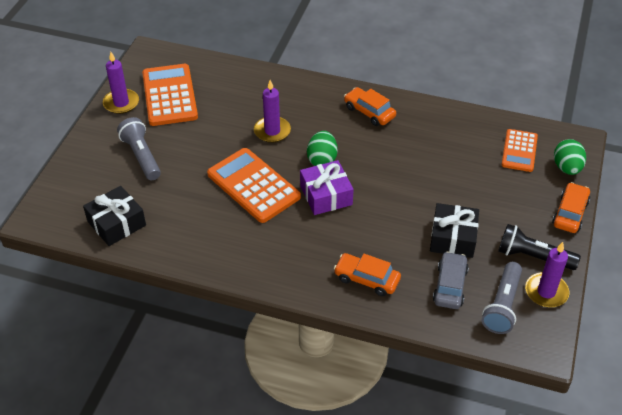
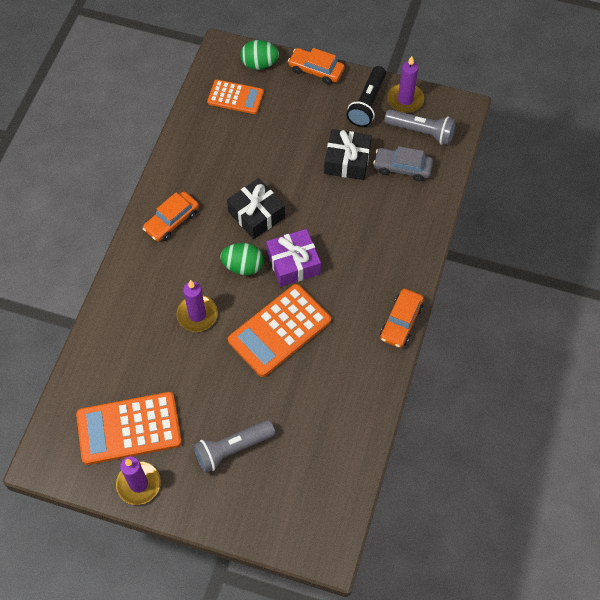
camera: 90 degrees left, 15 degrees up
(116, 223) = (334, 463): black gift -> black gift (256, 214)
(367, 279) = (398, 231): orange car -> orange car (401, 322)

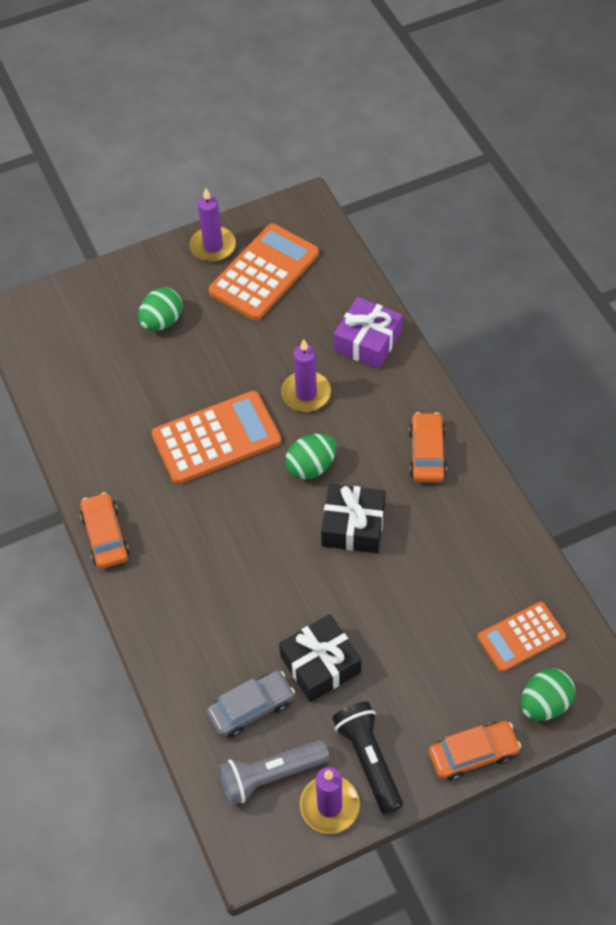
camera: 140 degrees right, 5 degrees down
(232, 449) = (162, 321): grey flashlight -> green egg
(279, 330) = (216, 438): orange calculator -> orange calculator turned 60 degrees clockwise
(293, 263) = (265, 508): purple gift -> purple gift (367, 341)

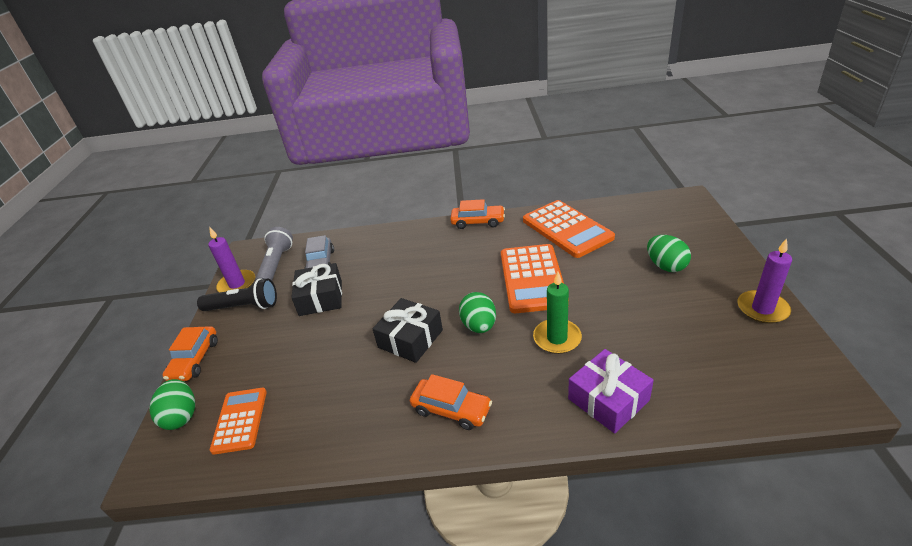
camera: 115 degrees right, 20 degrees down
(264, 273) = (721, 339): orange calculator -> orange calculator (566, 229)
(306, 393) = (557, 338): purple candle -> green candle

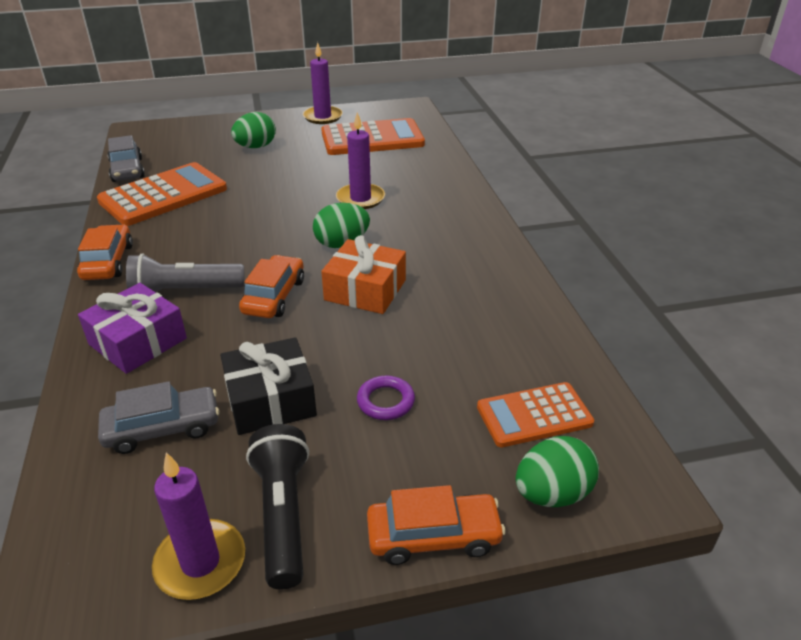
camera: 105 degrees left, 0 degrees up
(276, 265) = (142, 507): grey flashlight -> grey flashlight (185, 291)
(293, 345) = (385, 401): none -> purple ring
(410, 339) = (365, 290): black gift -> orange gift
(451, 409) = (465, 250): orange car -> orange car (274, 296)
(532, 278) = (260, 214): orange calculator -> orange calculator (372, 139)
(557, 338) = (360, 199): green candle -> purple candle
(608, 399) = (432, 176): purple gift -> purple gift (138, 341)
(609, 207) = (127, 170): none -> grey car

